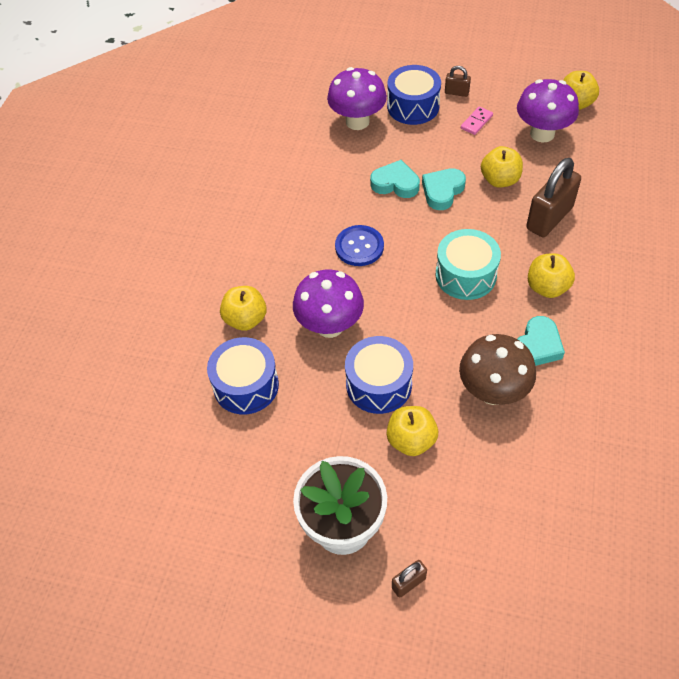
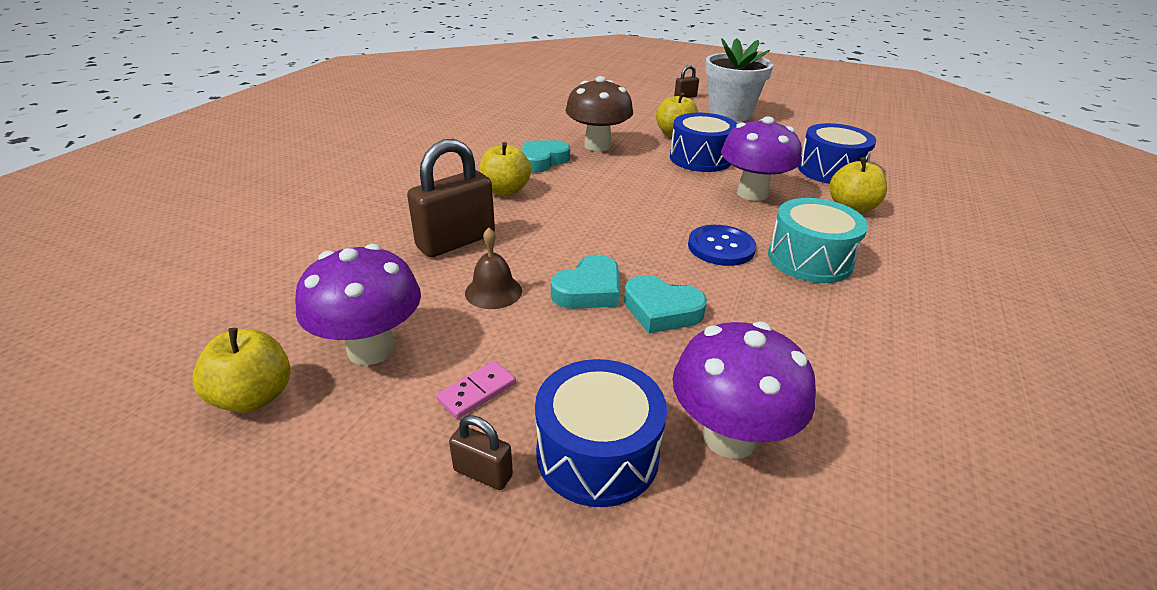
camera: 175 degrees left, 20 degrees down
(465, 275) = (591, 209): turquoise drum -> turquoise drum (809, 259)
(500, 180) = (493, 291): yellow apple -> brown bell

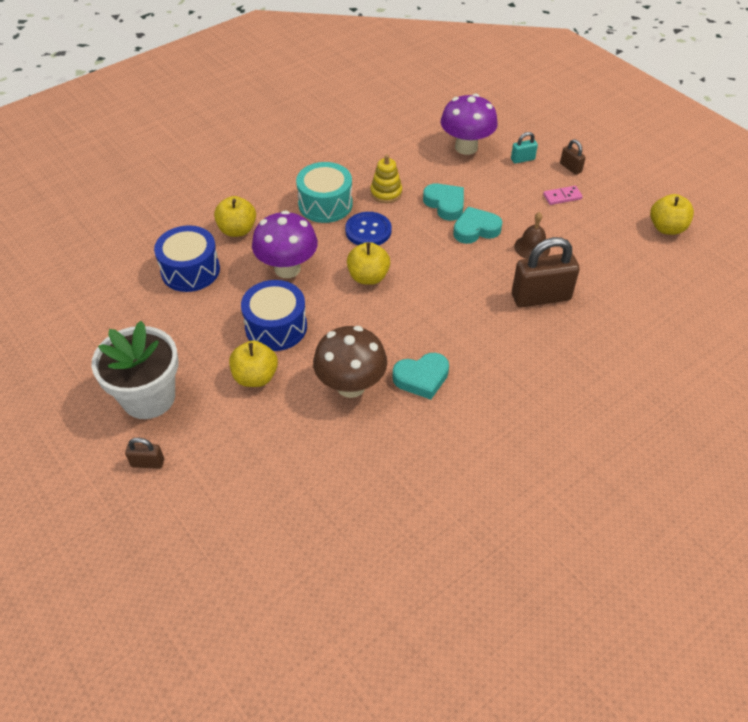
camera: 150 degrees left, 15 degrees up
(371, 349) = (609, 234): purple mushroom -> none
(505, 190) = (479, 343): yellow apple -> yellow apple (368, 277)
(597, 453) = (522, 159): blue drum -> turquoise padlock
(758, 298) = (386, 193): none -> yellow stacking toy

